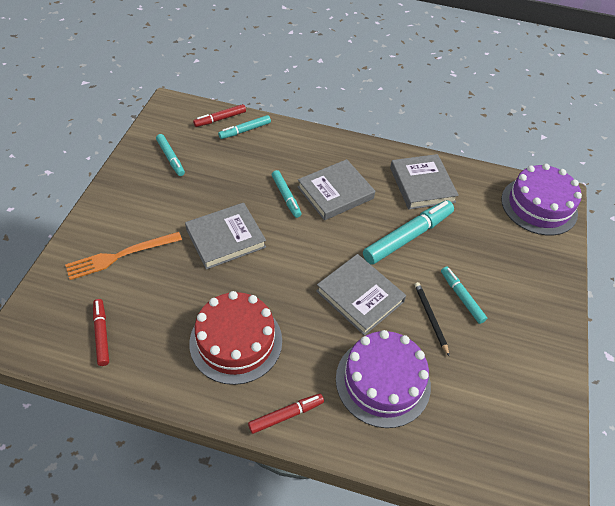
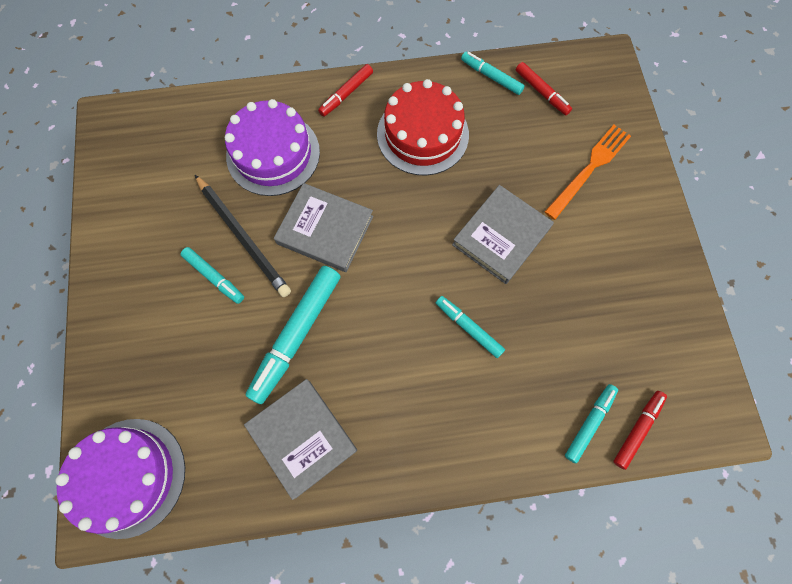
camera: 160 degrees right, 20 degrees up
(170, 158) = (644, 322): turquoise marker -> turquoise marker (491, 77)
(335, 193) = (411, 364): grey book -> none
(430, 318) = (243, 237): black pencil -> black pencil, size x1.72

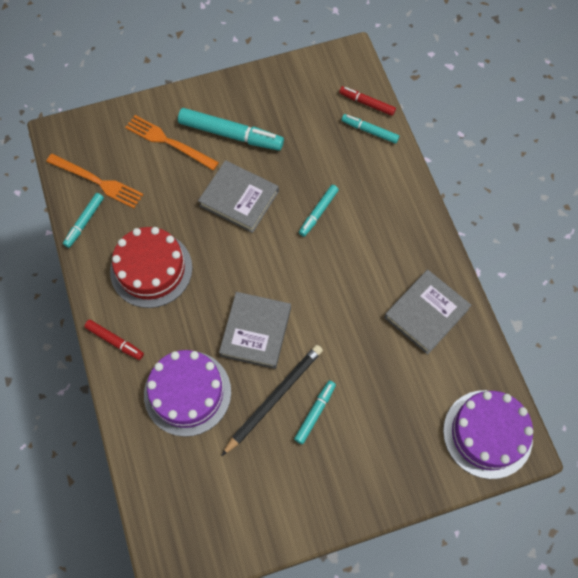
camera: 100 degrees left, 5 degrees down
(296, 335) = (350, 335): turquoise marker -> turquoise marker (230, 134)
(541, 92) = (97, 181): red marker -> orange fork

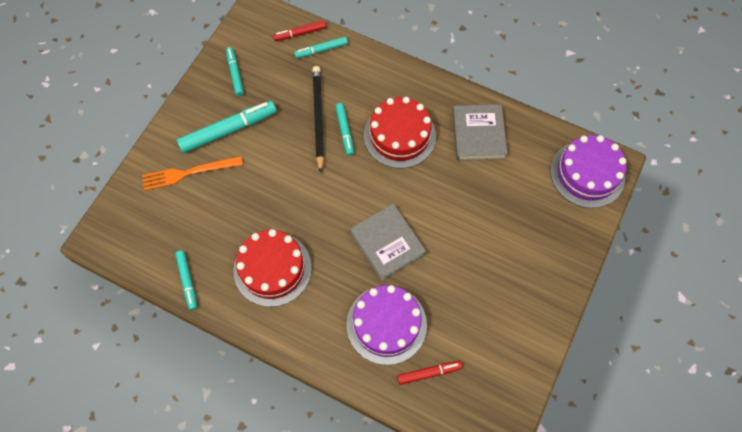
camera: 45 degrees left, 0 degrees up
(97, 181) = (165, 245): orange fork -> none
(115, 341) = (300, 339): red marker -> red marker (429, 373)
(239, 198) = (281, 168): grey book -> none
(274, 398) = (444, 274): black pencil -> black pencil (318, 118)
(315, 413) = (479, 258): turquoise marker -> turquoise marker (235, 74)
(358, 255) = (399, 135): none -> red cake

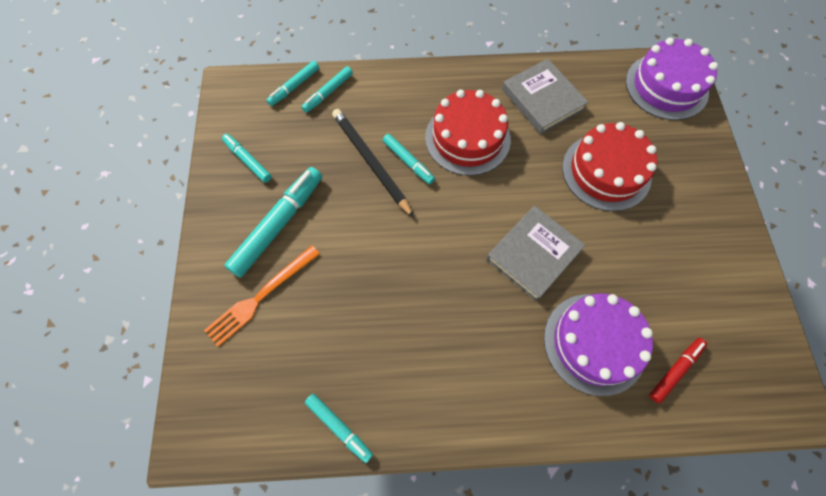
camera: 30 degrees left, 0 degrees up
(272, 269) = (430, 353): red cake -> red cake (606, 171)
(300, 33) = (294, 87): red marker -> turquoise marker
(387, 243) = (533, 254): grey book -> grey book turned 75 degrees counterclockwise

